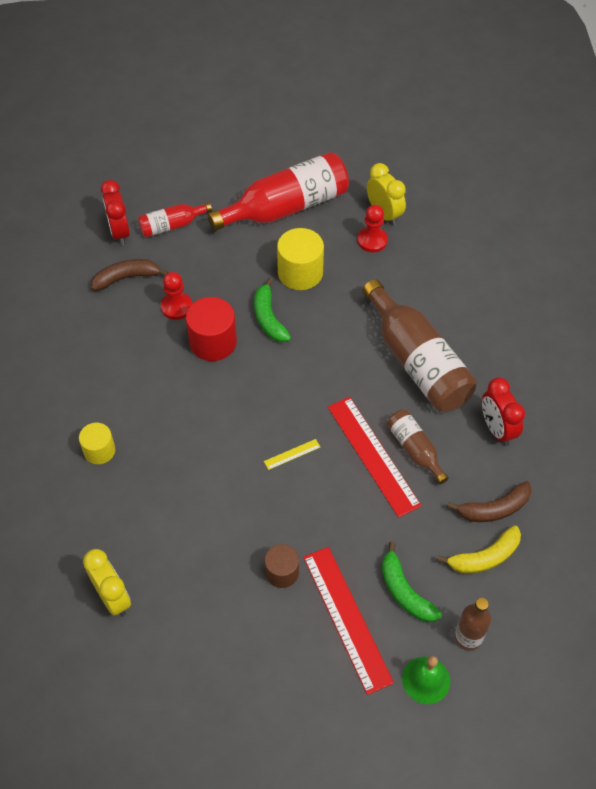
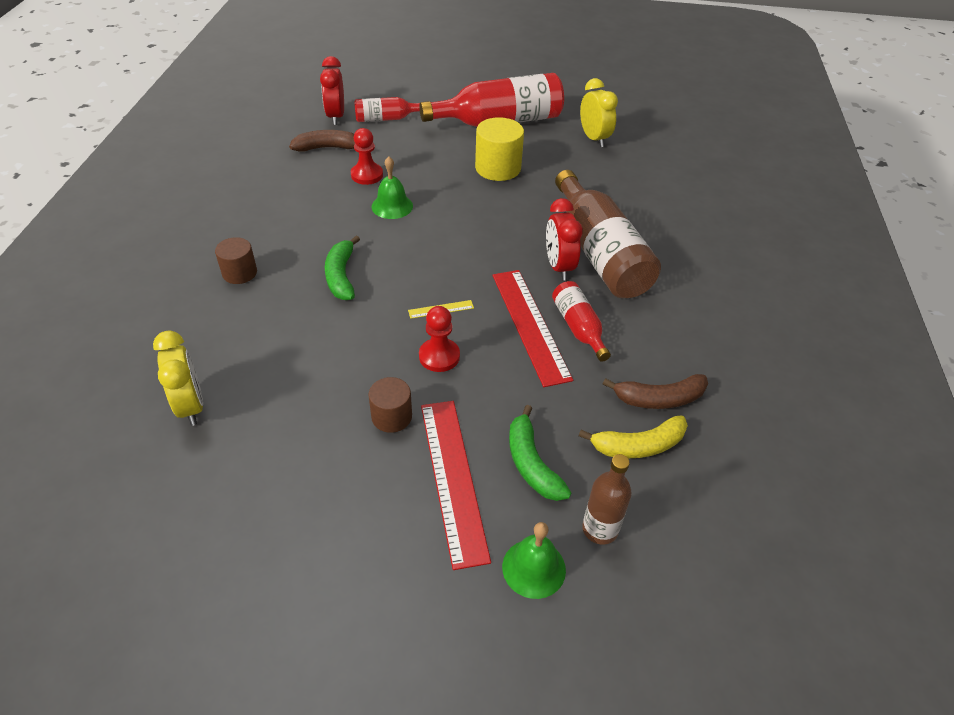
camera: 10 degrees right, 10 degrees down
(99, 451) = (239, 273): yellow cylinder -> brown cylinder
(213, 342) = (392, 206): red cylinder -> green bell
(268, 318) = (455, 196): green banana -> green banana (341, 276)
(372, 240) = (577, 155): red pawn -> red pawn (439, 356)
(415, 449) = (578, 328): brown bottle -> red bottle
(497, 429) = (676, 325): red clock -> red clock (559, 267)

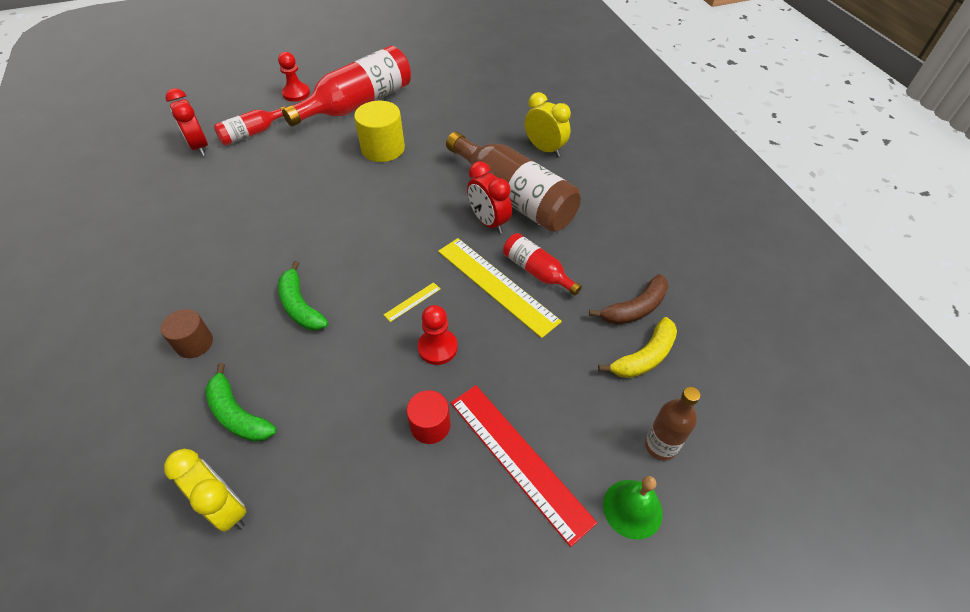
camera: 25 degrees left, 5 degrees up
(328, 148) = (210, 181): brown banana -> none
(367, 175) = (265, 196): red pawn -> red pawn (296, 93)
(391, 416) = (430, 425): brown cylinder -> red cylinder
(392, 206) = (308, 218): green bell -> none
(530, 325) = (497, 285): red ruler -> yellow ruler
(531, 463) = (574, 413): green banana -> green banana (238, 414)
(594, 139) = (448, 95): yellow clock -> yellow clock (545, 149)

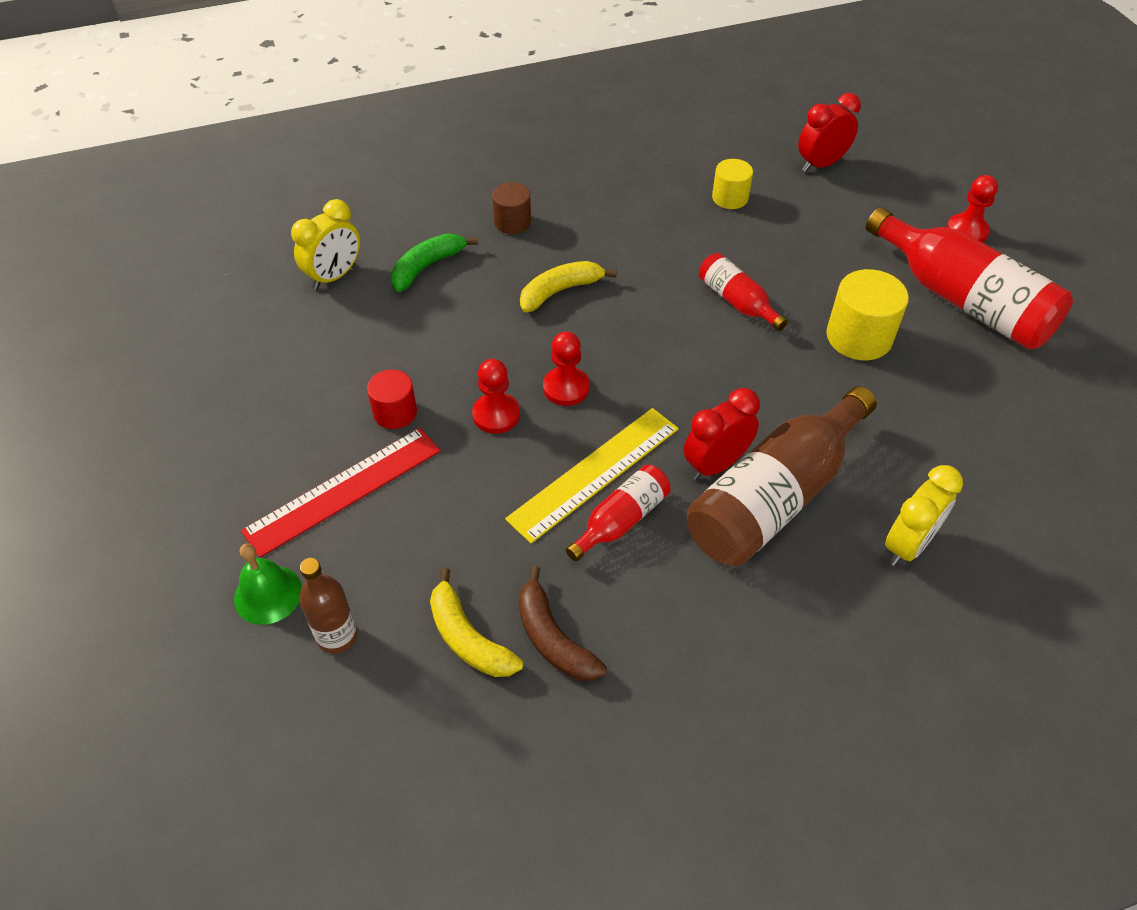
camera: 90 degrees right, 0 degrees up
(219, 197) = (730, 198): none -> yellow cylinder
(251, 133) = (859, 203): red bottle -> red bottle (737, 302)
(300, 306) = (560, 291): green banana -> yellow banana
(412, 302) = (566, 388): yellow ruler -> red pawn

